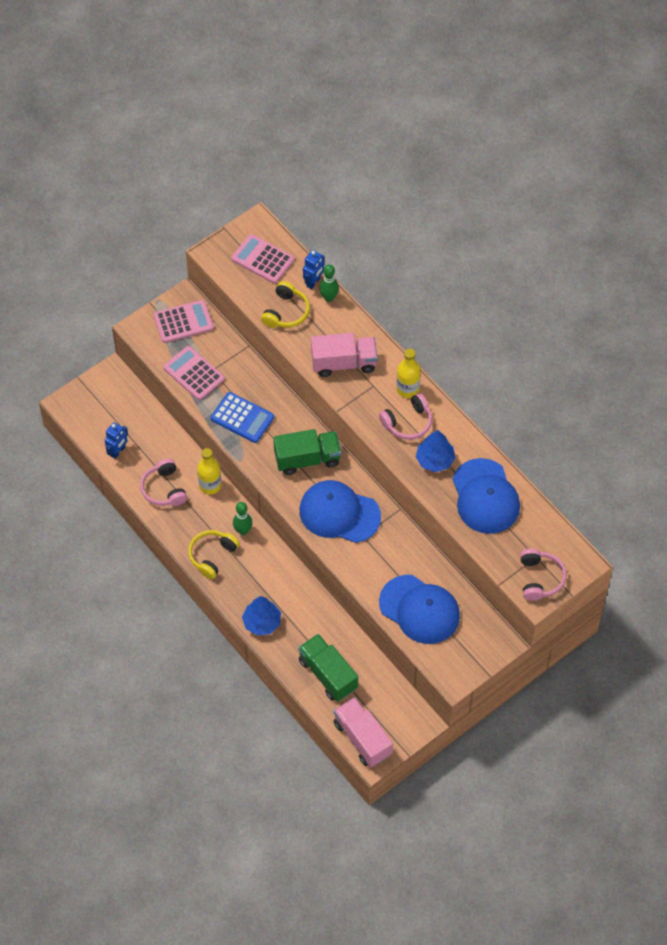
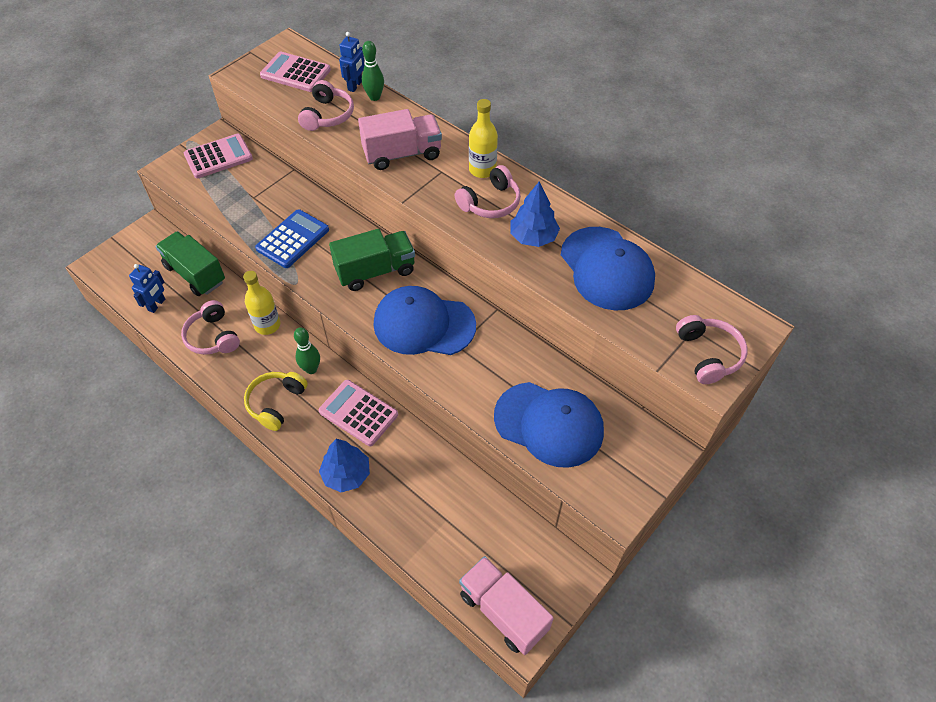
camera: 10 degrees left, 5 degrees down
(194, 373) = (233, 203): pink calculator -> pink calculator (358, 413)
(242, 418) = (293, 239): blue calculator -> blue calculator turned 75 degrees counterclockwise
(286, 312) = (327, 115): yellow headphones -> pink headphones
(328, 674) = (441, 528): green truck -> green truck (195, 274)

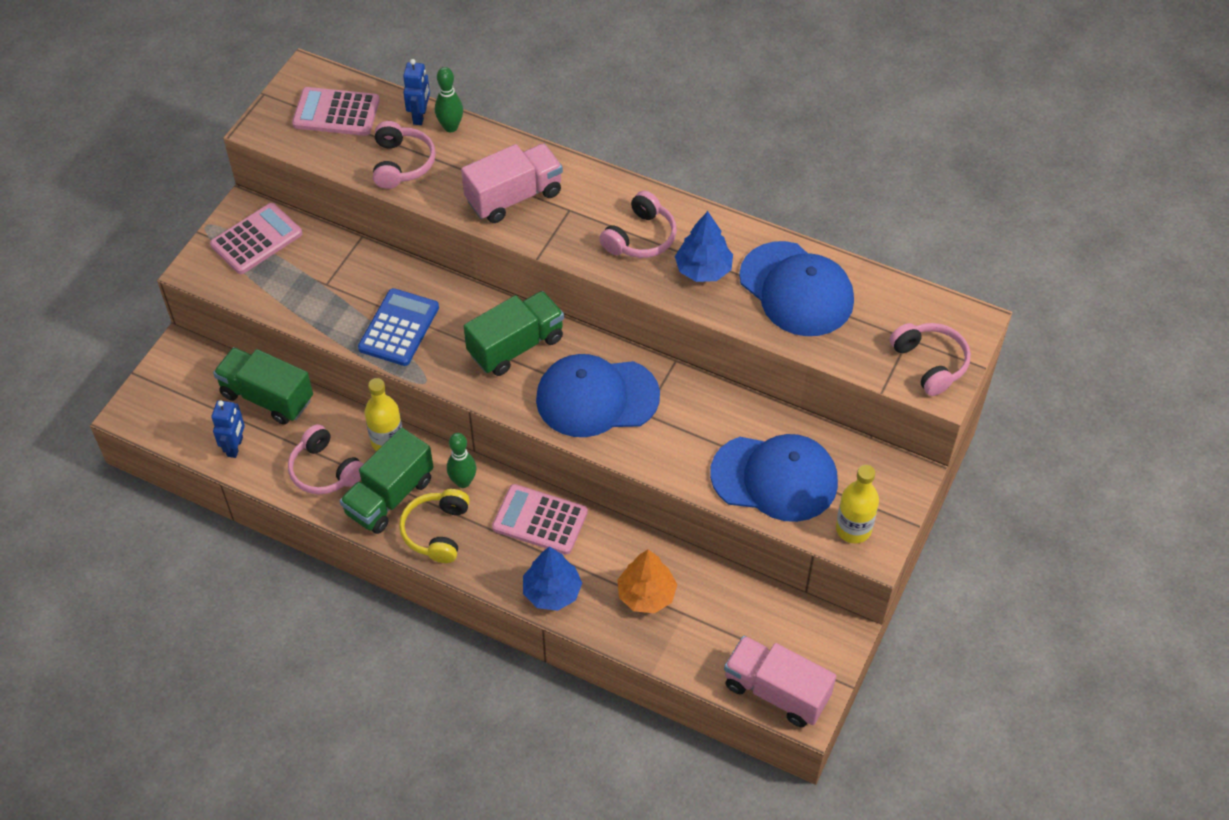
camera: 15 degrees left, 0 degrees up
(252, 367) = (389, 496): none -> green truck
(421, 496) = (646, 594): none -> orange tree
(482, 170) = (617, 198): yellow bottle -> yellow bottle (853, 529)

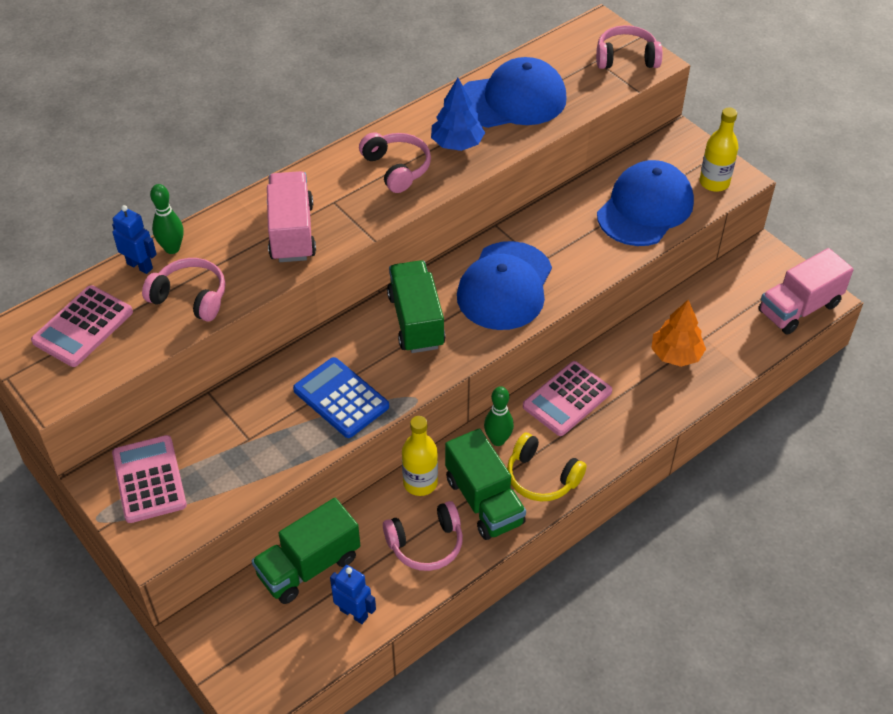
camera: 65 degrees left, 5 degrees down
(552, 591) = (644, 416): blue tree -> none

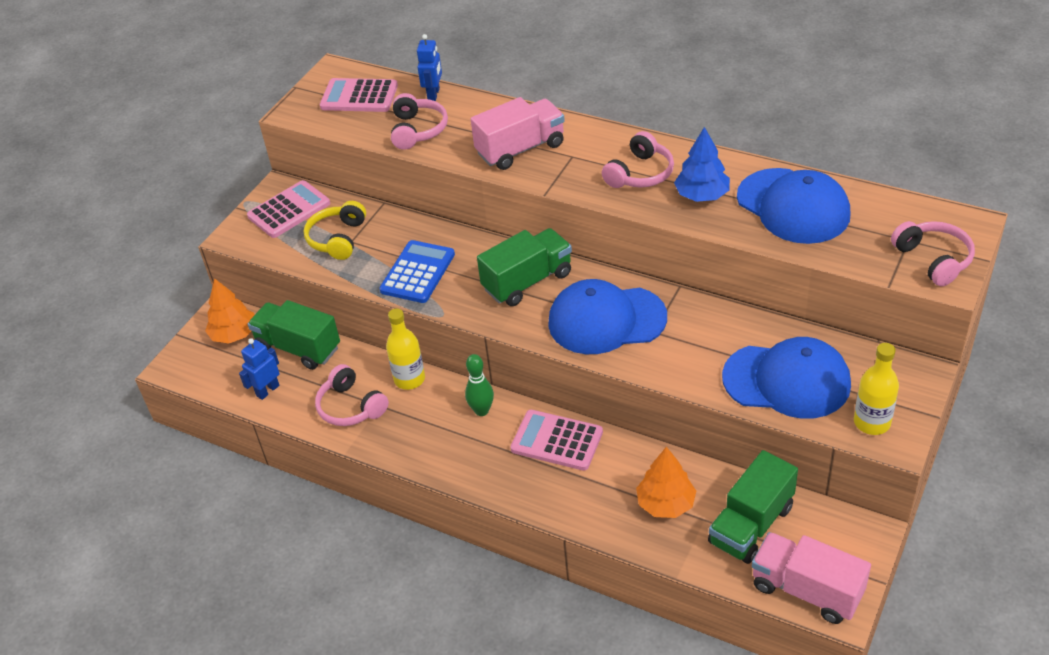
camera: 70 degrees right, 5 degrees down
(172, 248) = (461, 101): green bowling pin -> none
(243, 623) = (234, 334): none -> orange tree
(354, 613) = (267, 390): blue robot -> blue robot turned 150 degrees counterclockwise
(484, 501) = (411, 426): green truck -> green truck (751, 525)
(541, 477) = (457, 455): yellow headphones -> yellow headphones (337, 239)

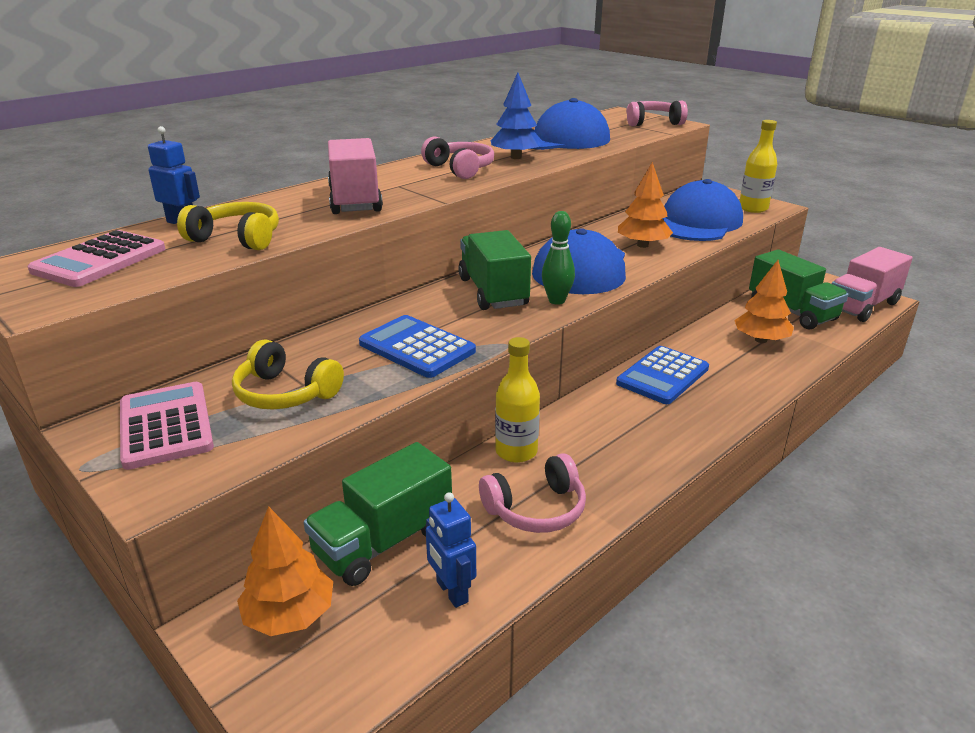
camera: 75 degrees left, 15 degrees down
(417, 130) = (237, 239): pink headphones -> yellow headphones
(482, 411) = (597, 411): green bowling pin -> green bowling pin (556, 301)
(557, 441) = (662, 376): pink calculator -> blue calculator
(689, 350) = (642, 245): none -> orange tree

